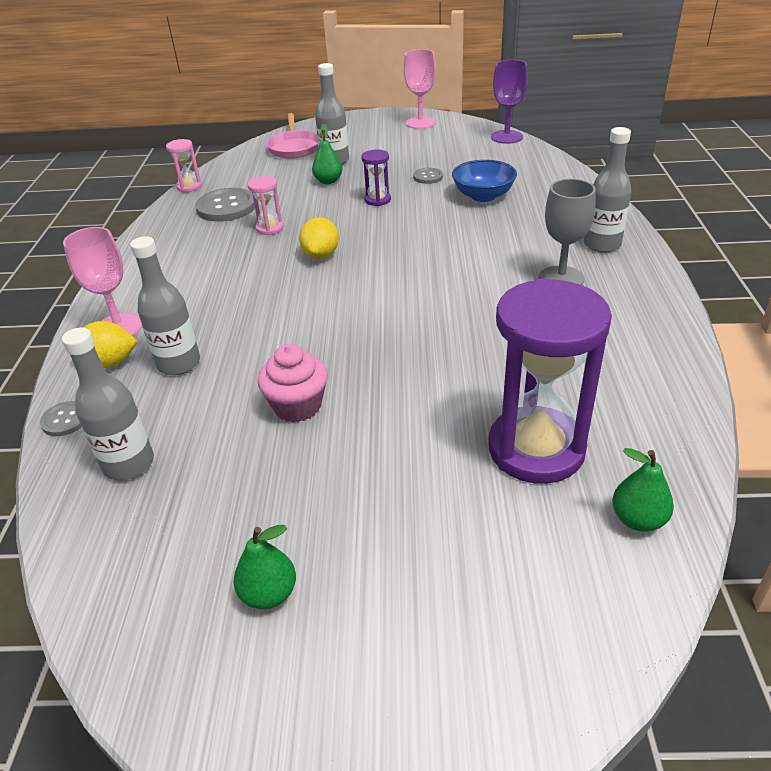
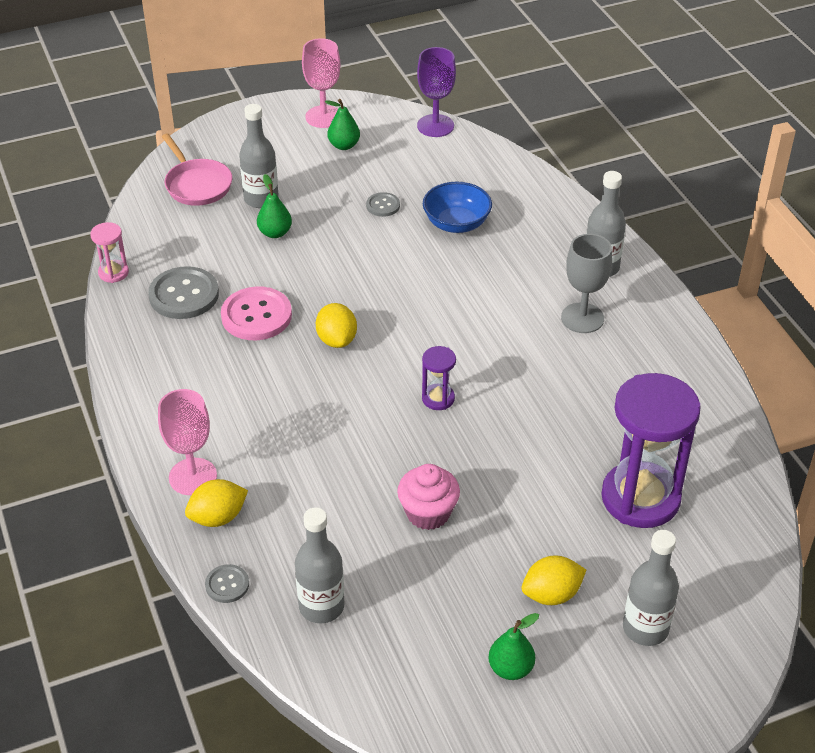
camera: 25 degrees left, 5 degrees up
(179, 363) = (287, 500): grey bottle -> grey bottle (645, 628)
(269, 228) = (256, 316): pink hourglass -> pink button
(371, 523) = (551, 594): none -> yellow lemon
(377, 200) = (348, 251): purple hourglass -> purple hourglass (438, 398)
(638, 519) = (735, 534): green pear -> green pear (344, 145)

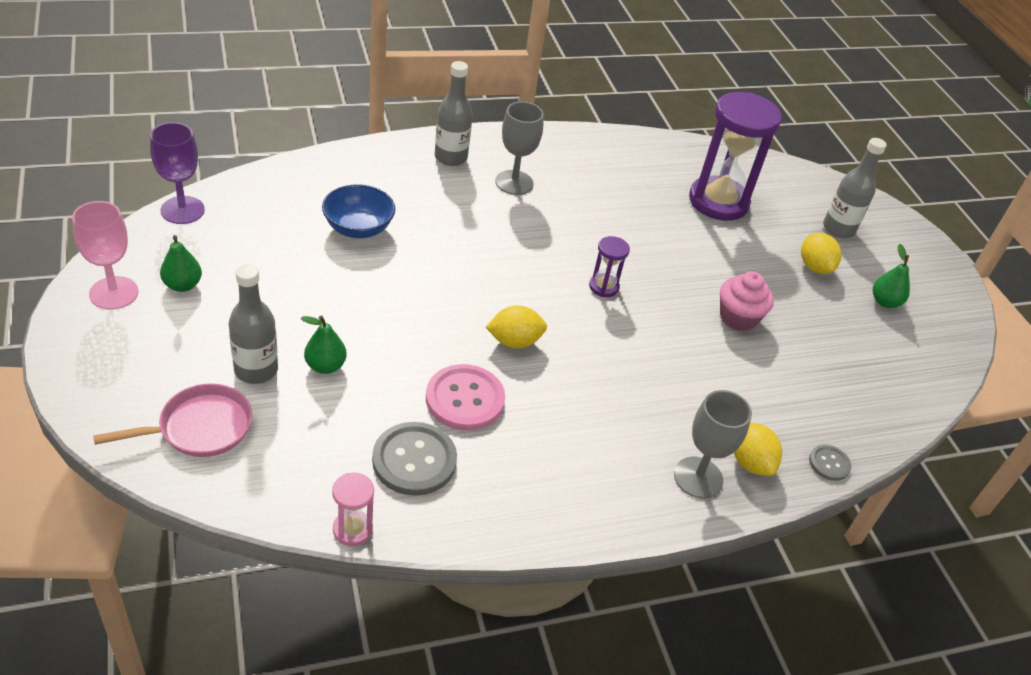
camera: 90 degrees left, 0 degrees up
(193, 476) = (698, 477): pink goblet -> grey goblet
(321, 606) = (844, 401): grey bottle -> none
(383, 205) = (309, 273): grey button -> none

